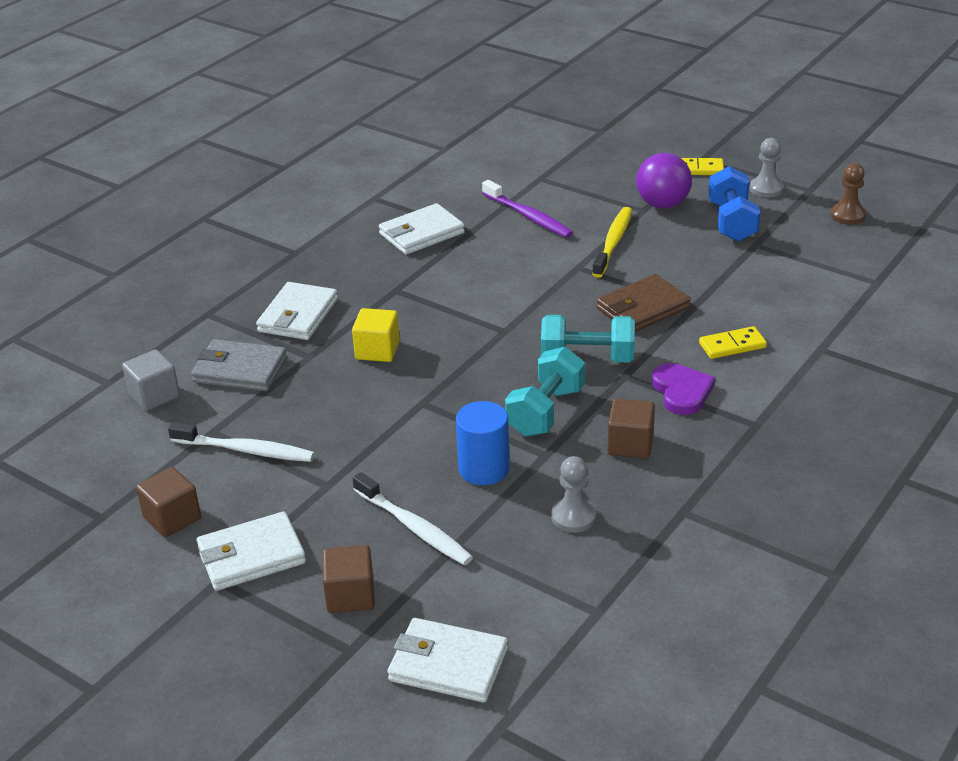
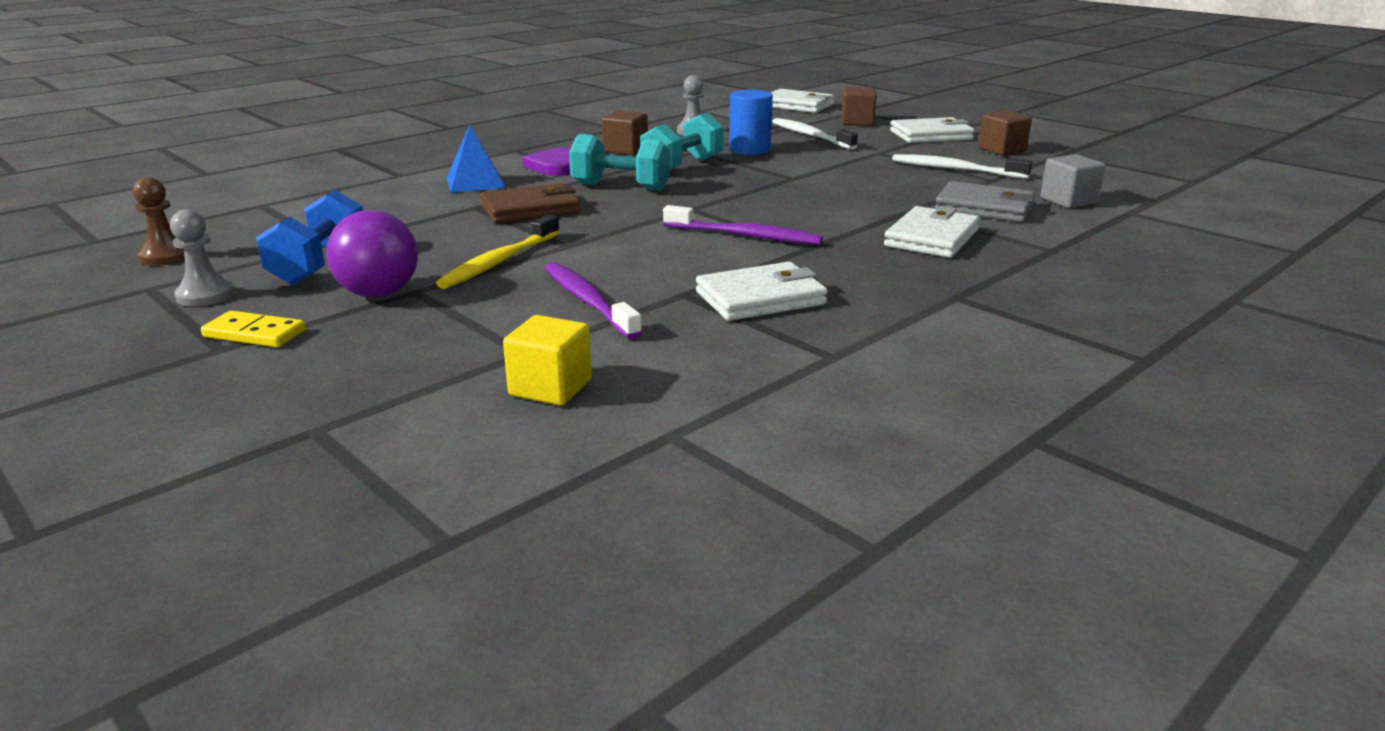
camera: 170 degrees left, 10 degrees down
(377, 350) = (834, 207): yellow cube -> yellow cube (550, 387)
(447, 297) = (745, 236): none -> purple toothbrush
(732, 345) = (475, 182): yellow domino -> blue pyramid

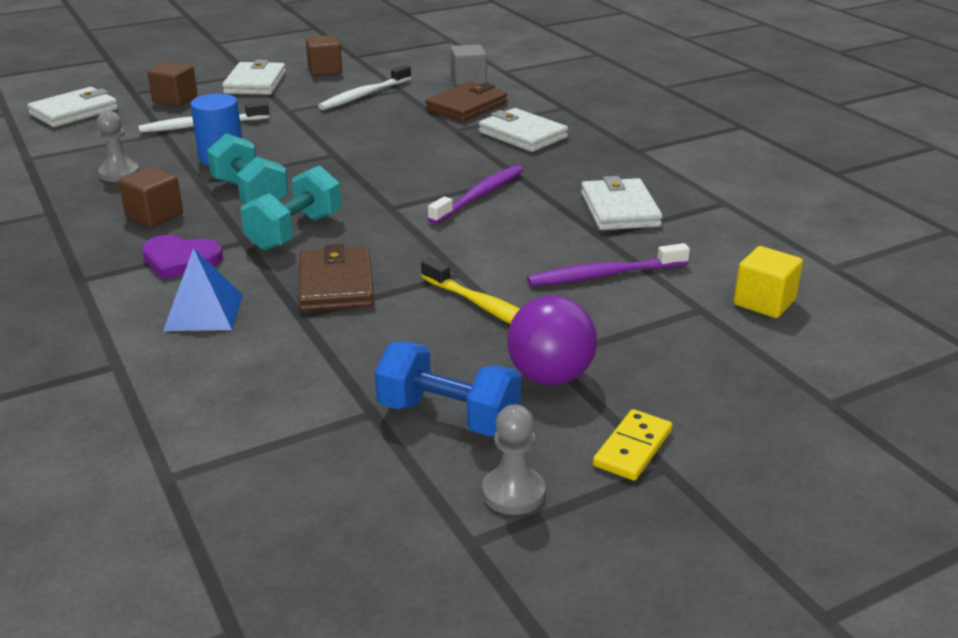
camera: 75 degrees left, 5 degrees up
(166, 256) = (353, 543): brown pawn -> none
(984, 208) = (466, 106): grey wallet -> brown wallet

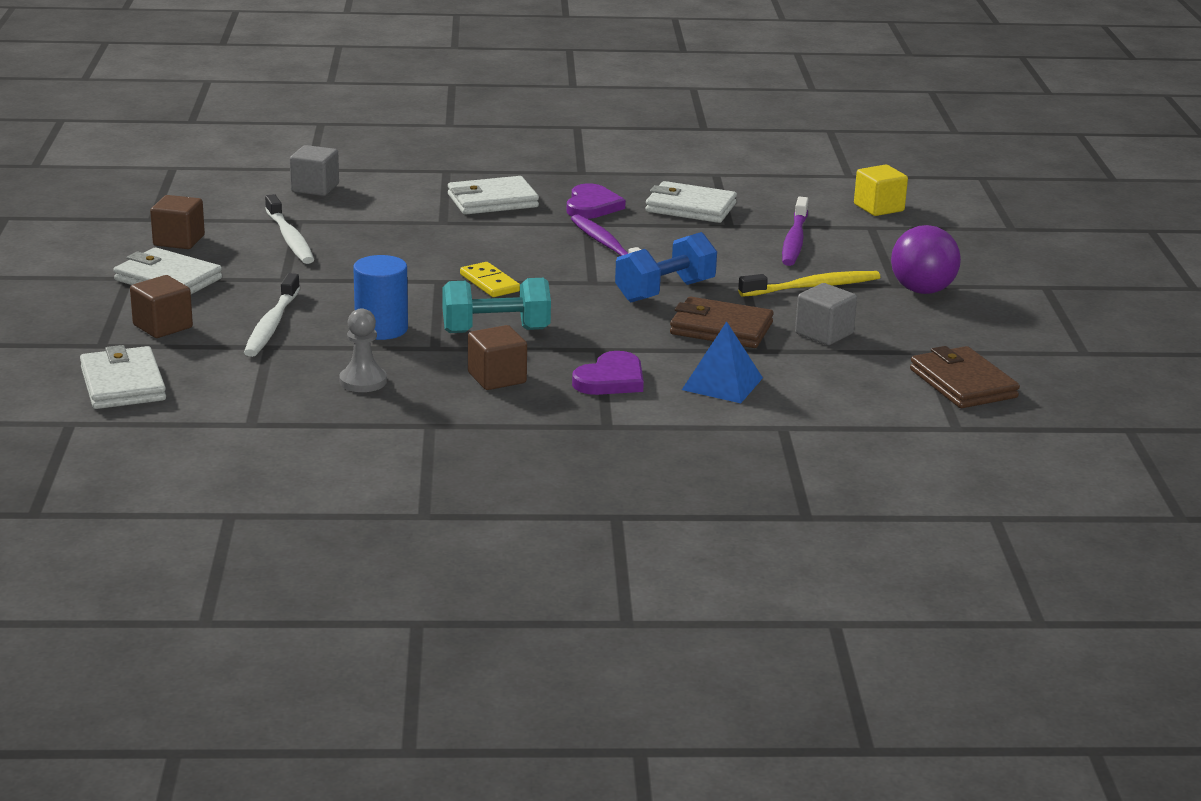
camera: 65 degrees left, 5 degrees down
(295, 232) = (602, 326): turquoise dumbbell -> none
(370, 340) = (824, 333): none -> grey cube
(448, 416) = (947, 330): blue dumbbell -> blue dumbbell (665, 291)
(466, 106) = (388, 205): brown wallet -> brown wallet (963, 383)
(513, 493) = (1044, 331): grey pawn -> none
(564, 170) = (592, 206): none -> purple heart
(632, 448) = (1020, 289): yellow domino -> yellow domino (489, 283)

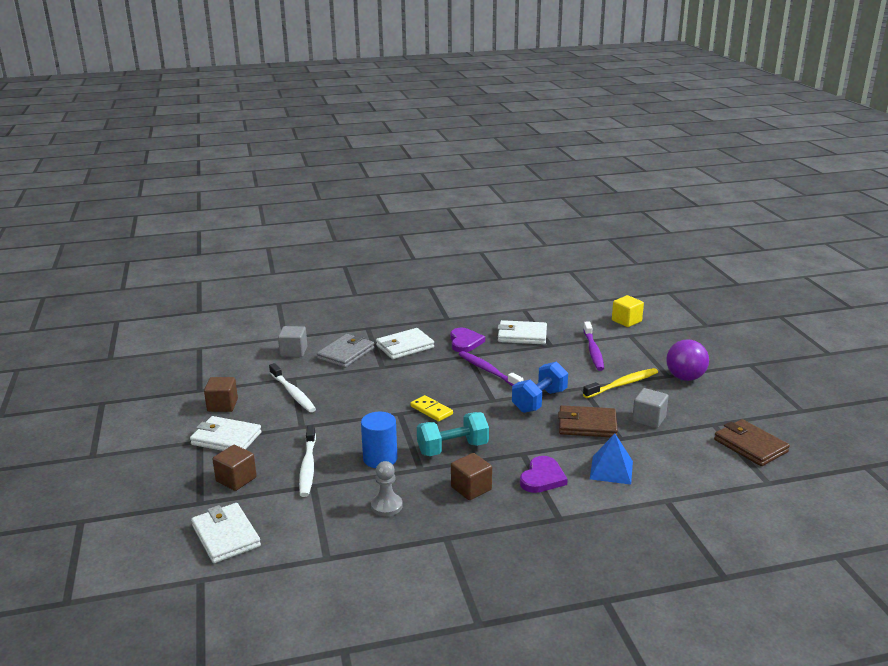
camera: 10 degrees left, 0 degrees up
(395, 200) = (346, 354): none -> grey wallet

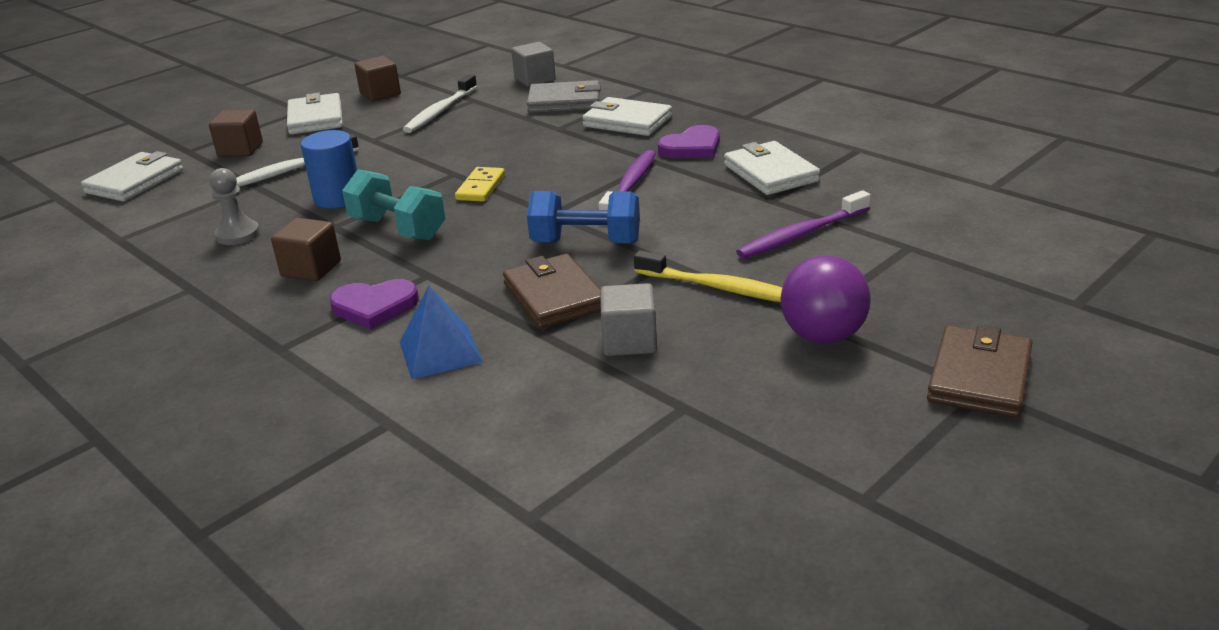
camera: 60 degrees right, 5 degrees up
(626, 321) = (958, 229): yellow cube -> none
(750, 446) = (645, 466): brown wallet -> brown wallet (979, 377)

